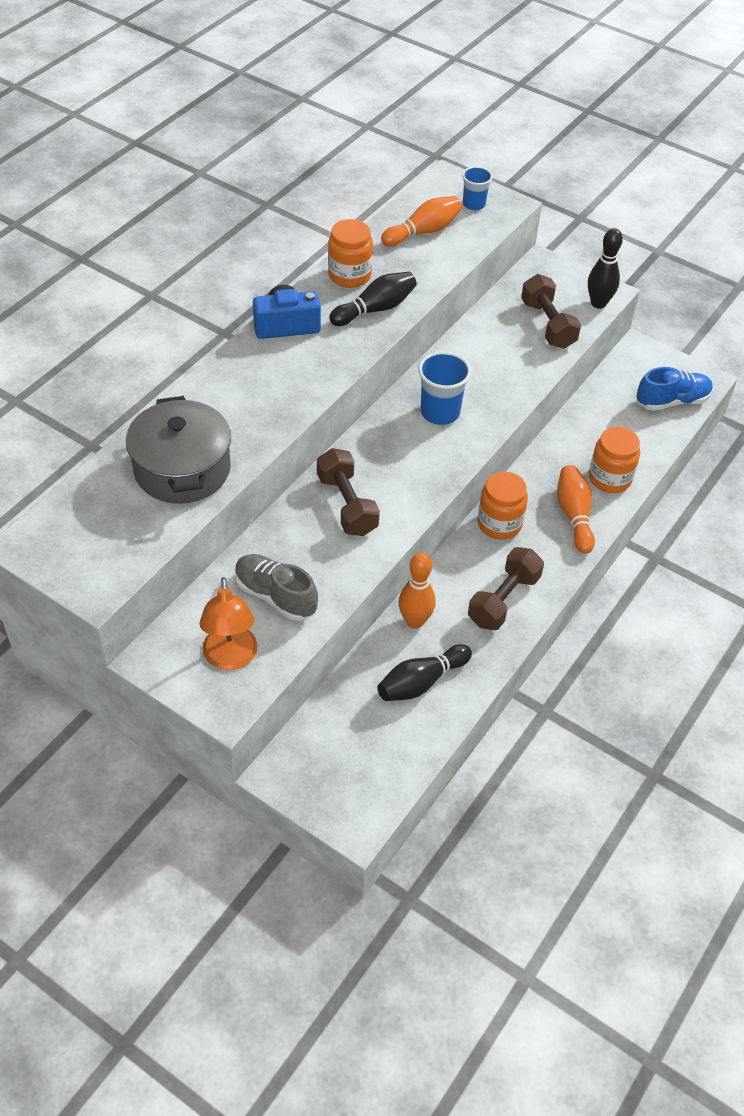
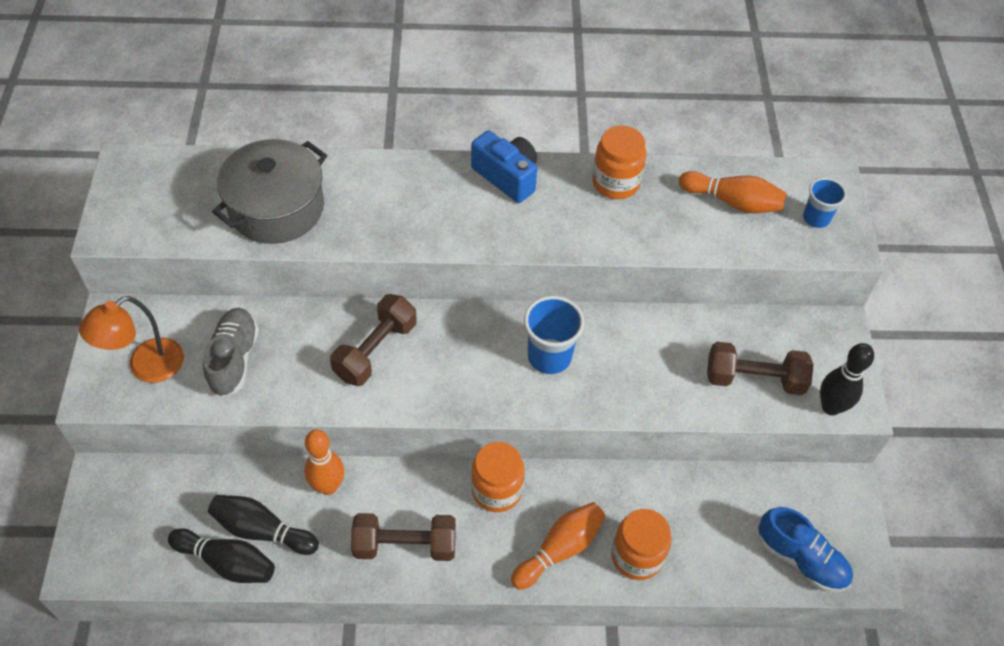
camera: 55 degrees right, 5 degrees up
(375, 309) = (589, 225): black bowling pin -> black bowling pin (227, 562)
(548, 324) = (754, 379): brown dumbbell -> brown dumbbell turned 60 degrees clockwise

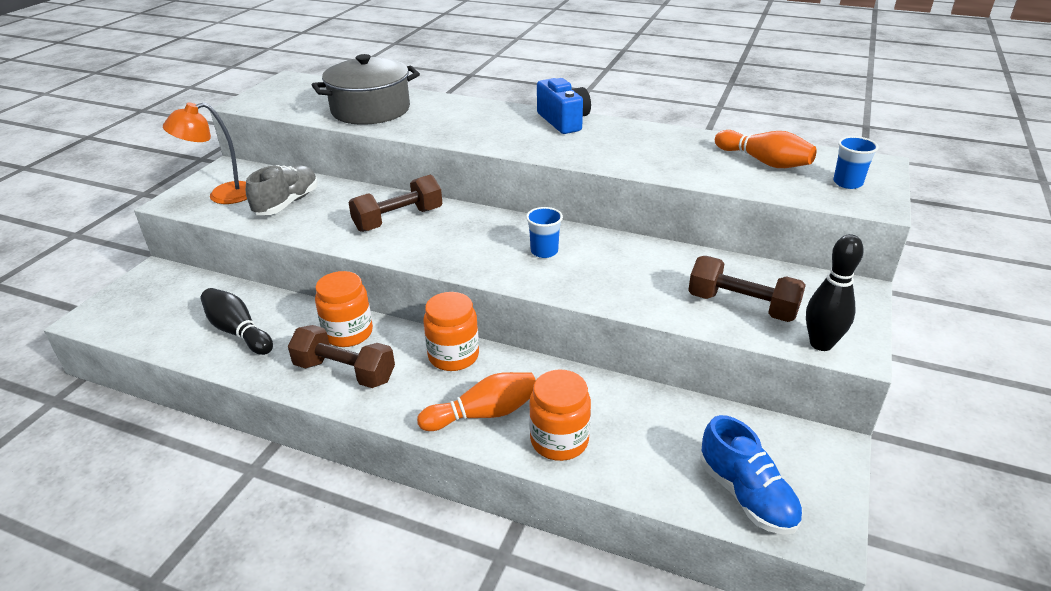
camera: 25 degrees right, 20 degrees down
(227, 562) = (194, 344): black bowling pin -> none
(328, 486) = (313, 318): orange bowling pin -> none
(549, 356) = (544, 251): blue cup -> blue cup, size x0.64
(615, 183) = (657, 137): orange jar -> orange jar (348, 333)

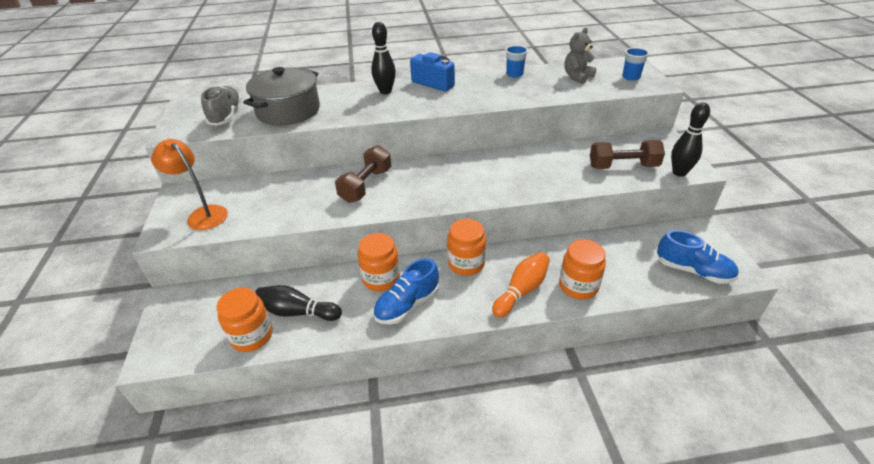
camera: 30 degrees left, 5 degrees up
(179, 336) = (252, 336): none -> orange jar
(222, 195) = (203, 214): orange lamp -> orange lamp turned 90 degrees clockwise
(287, 203) = (266, 202): grey shoe -> grey shoe (226, 115)
(345, 372) = (407, 305): brown dumbbell -> blue shoe
(494, 116) = (385, 91): none -> black bowling pin
(544, 251) = (484, 173): blue cup -> blue cup (514, 74)
(764, 162) = (577, 77): orange bowling pin -> grey teddy bear

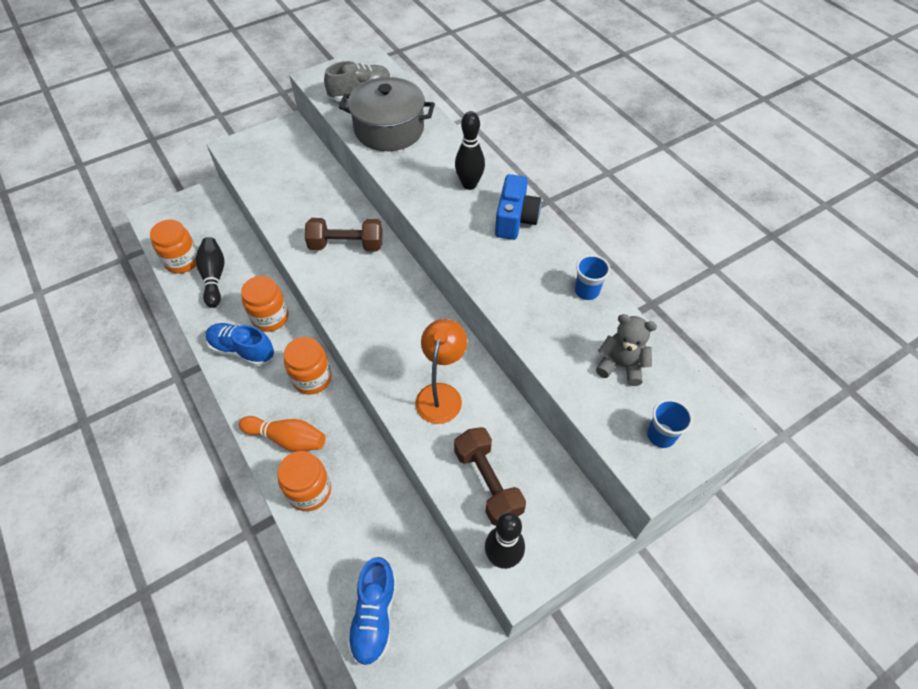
camera: 65 degrees right, 15 degrees up
(203, 214) = (263, 157): orange lamp -> orange lamp (441, 394)

